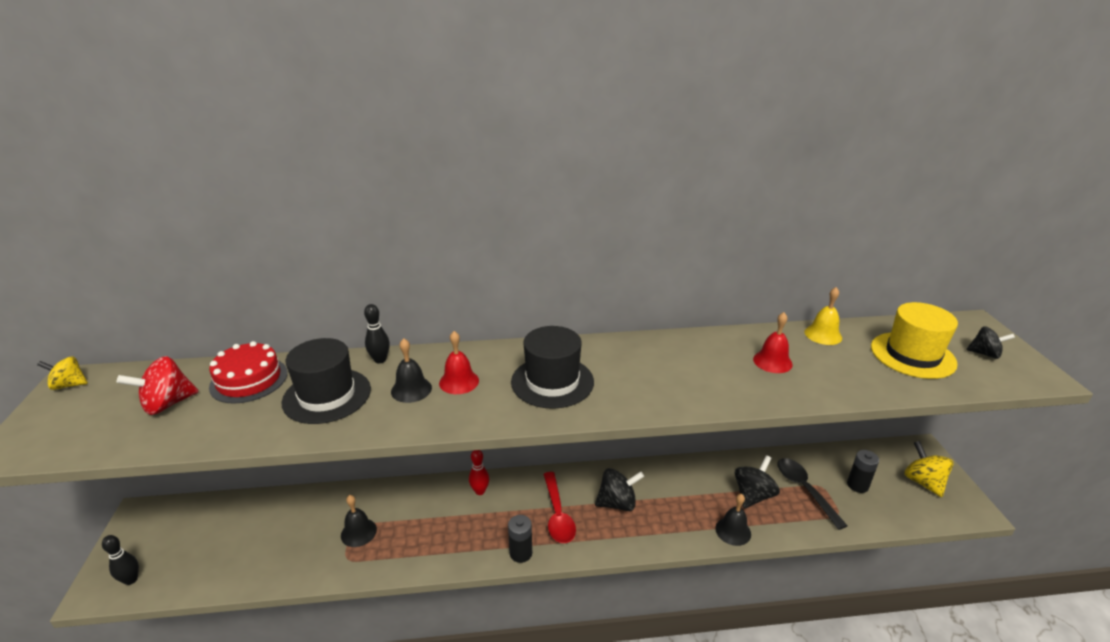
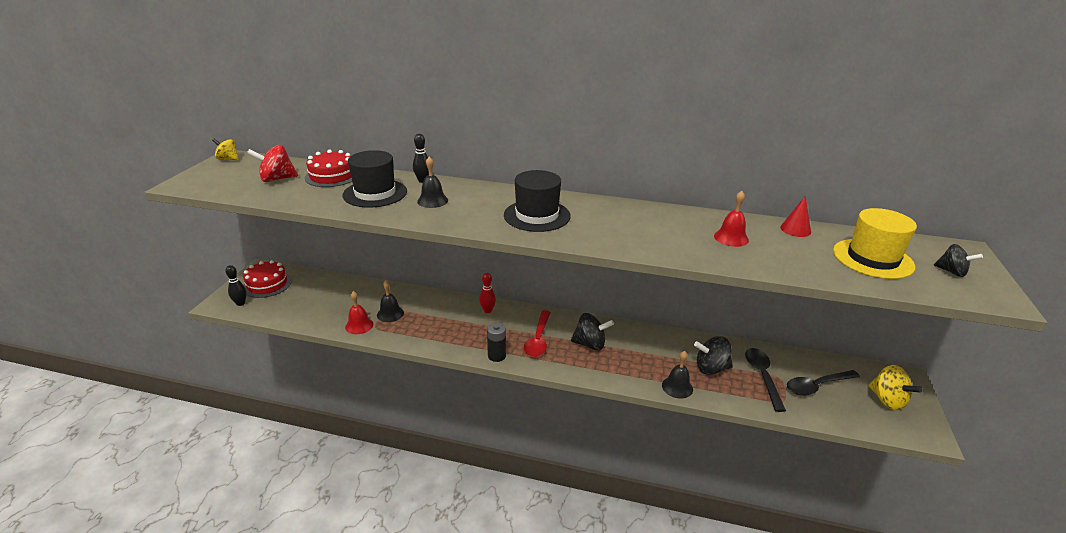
camera: 20 degrees right, 0 degrees up
(160, 536) = (267, 284): none -> red cake
(459, 381) = (468, 202): red bell -> red bell (359, 325)
(753, 495) = (711, 368): black spinning top -> black spinning top turned 150 degrees counterclockwise
(823, 334) = (795, 229): yellow bell -> red cone
(857, 485) = (817, 386): black battery -> black spoon
(923, 482) = (887, 400): yellow spinning top -> yellow spinning top turned 150 degrees clockwise

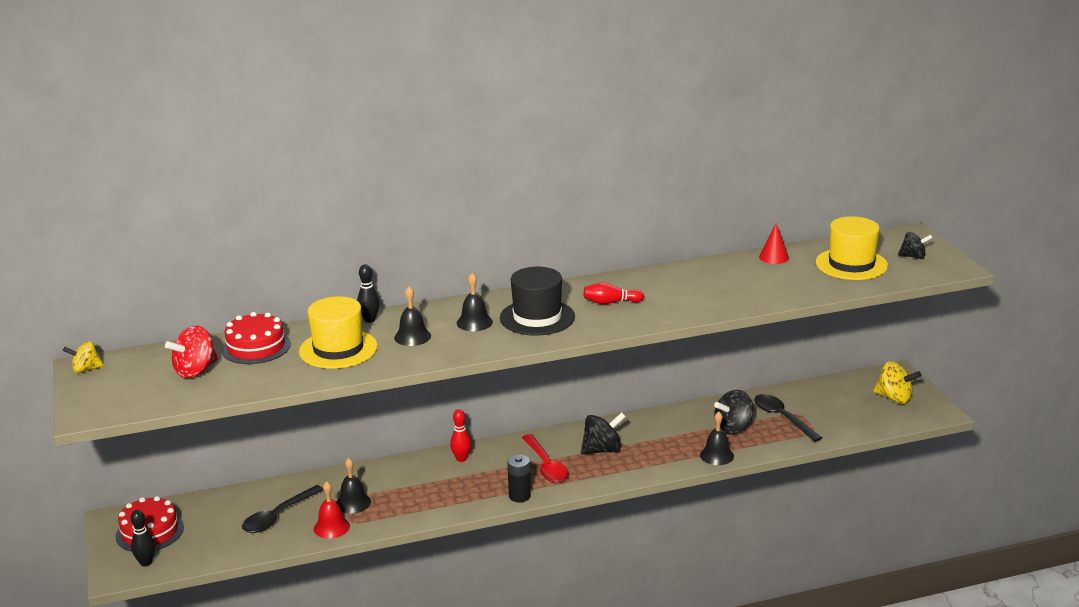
camera: 30 degrees left, 5 degrees down
(375, 193) = (338, 349): black hat -> yellow hat
(487, 204) = (474, 322): none -> black bell
(608, 222) = (611, 302): none -> red bowling pin
(731, 238) = (729, 282): red bell -> none
(817, 386) = (832, 408): black spoon -> black spoon (278, 516)

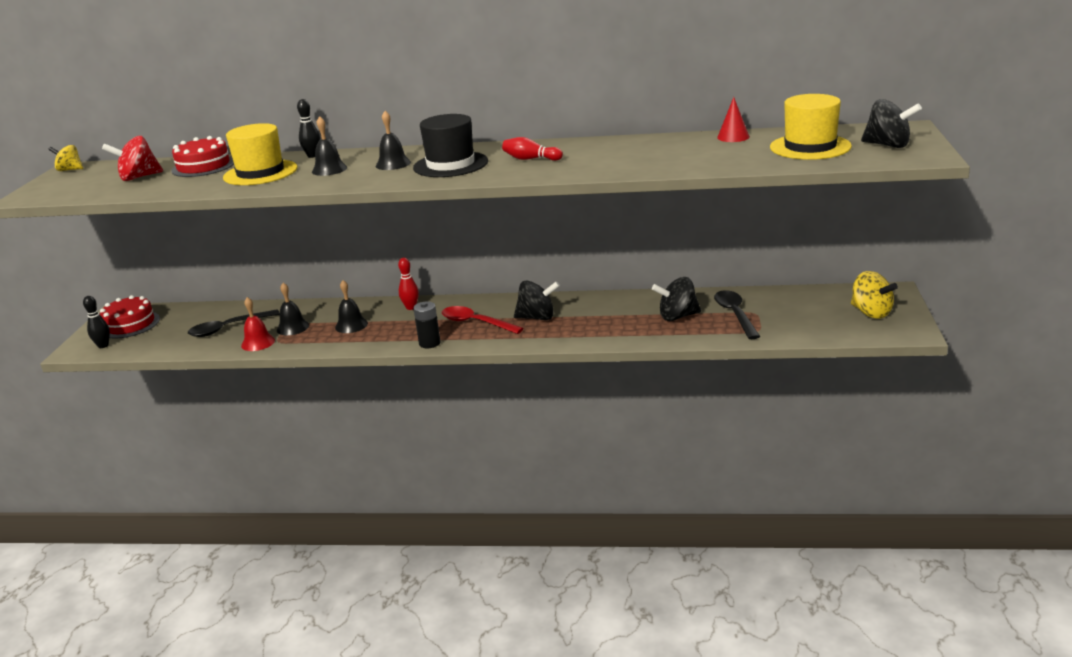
camera: 25 degrees right, 0 degrees up
(546, 466) = (476, 323): red spoon -> red spoon turned 120 degrees clockwise
(717, 455) = (640, 337): black bell -> black bell (351, 325)
(913, 257) = (888, 145): black spinning top -> black spinning top, size x1.54

